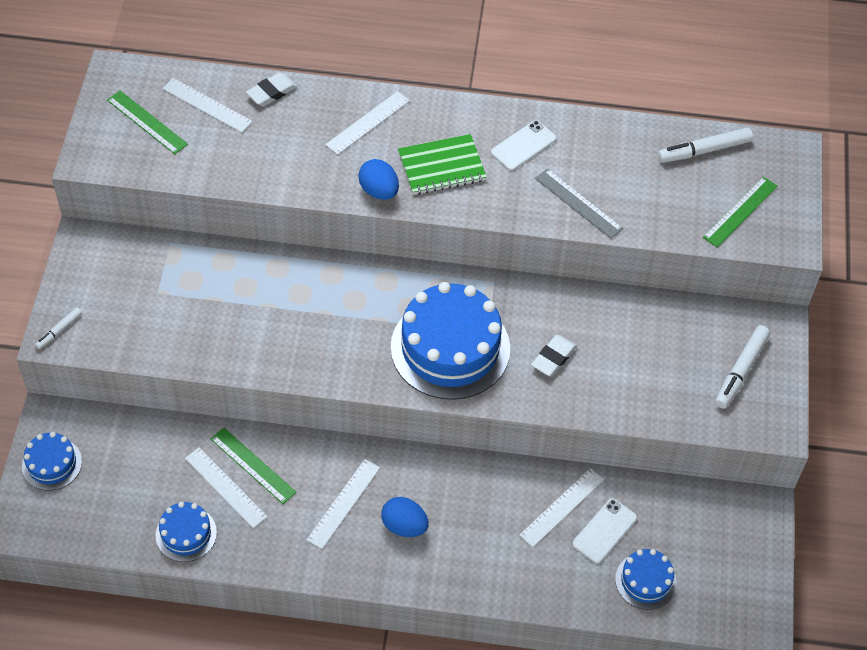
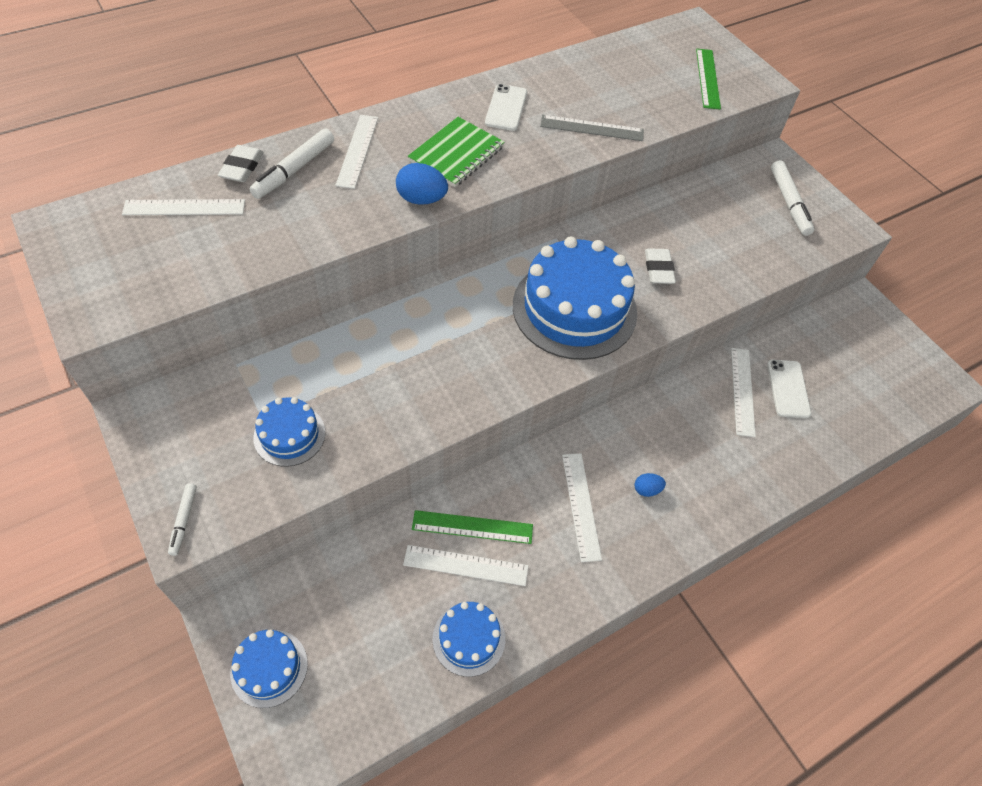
camera: 40 degrees left, 0 degrees up
(147, 122) = (131, 252): green ruler -> none
(404, 526) = (647, 489): blue egg -> blue egg, size x0.57
(645, 581) = (852, 407): blue cake -> blue cake (289, 435)
(704, 150) = (639, 50): white marker -> white marker (294, 170)

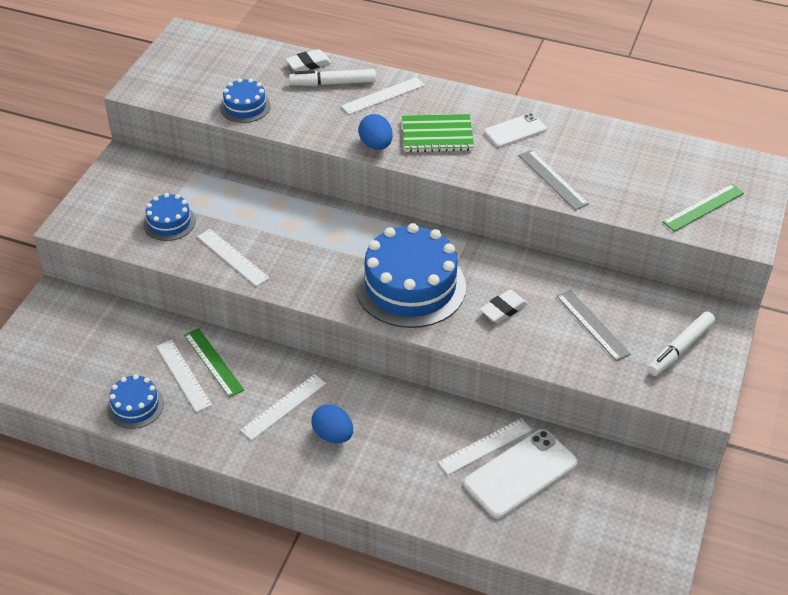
camera: 55 degrees right, 10 degrees down
(184, 207) = (251, 65): white ruler -> white ruler (233, 257)
(184, 521) = (76, 220): white marker -> none
(269, 668) = (42, 331): blue cake -> blue cake (245, 106)
(647, 489) = (333, 435): blue egg -> blue egg, size x1.74
(723, 231) = (592, 325): none -> grey ruler
(788, 389) = (520, 473): white phone -> white phone, size x1.66

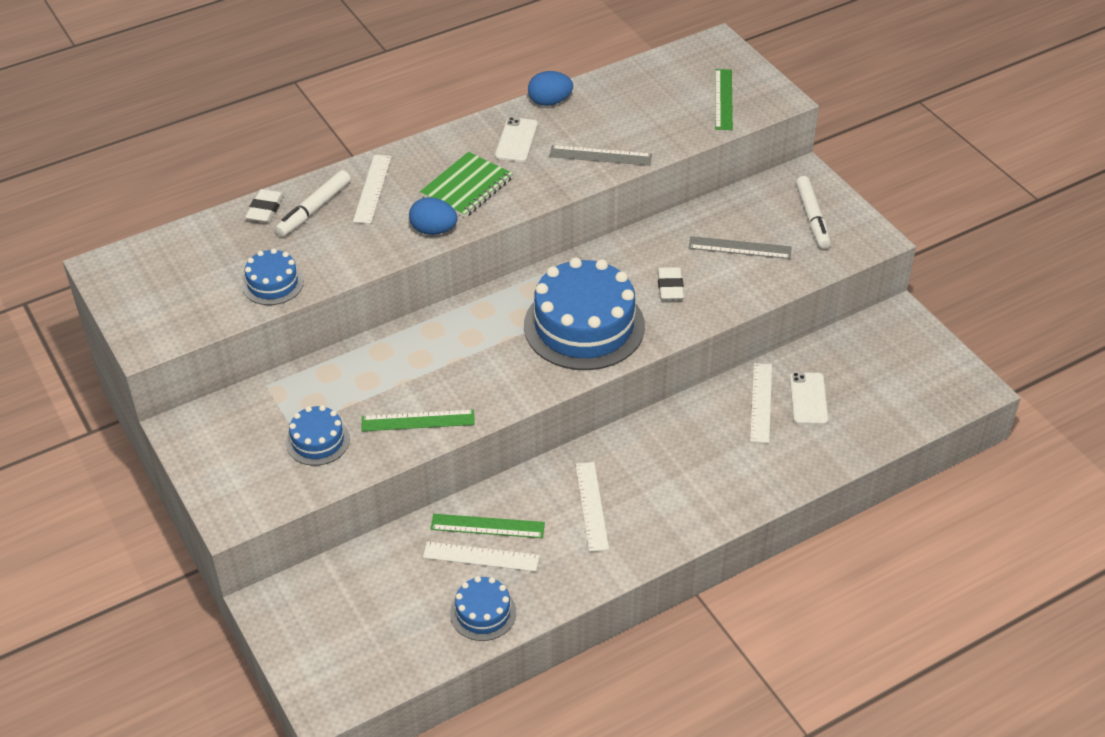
camera: 50 degrees left, 0 degrees up
(233, 257) = (418, 420): white ruler -> green ruler
(333, 435) = (656, 491): blue egg -> blue egg (550, 102)
(520, 473) = (808, 399): white phone -> white phone, size x0.60

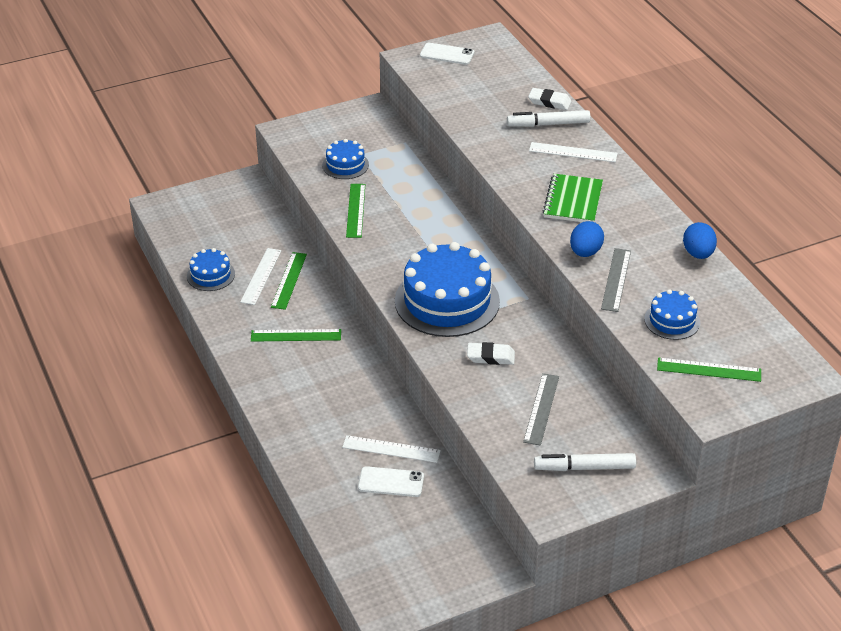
camera: 95 degrees right, 5 degrees down
(273, 283) = (463, 107): blue cake -> blue cake (672, 320)
(314, 209) = (548, 124): white marker -> white marker turned 45 degrees counterclockwise
(433, 230) = (518, 182): blue egg -> blue egg (585, 252)
(467, 187) = (573, 201): green notebook -> green notebook turned 60 degrees clockwise
(516, 140) = (639, 231): white phone -> white phone (447, 54)
(591, 506) = (296, 335): white ruler -> green ruler

